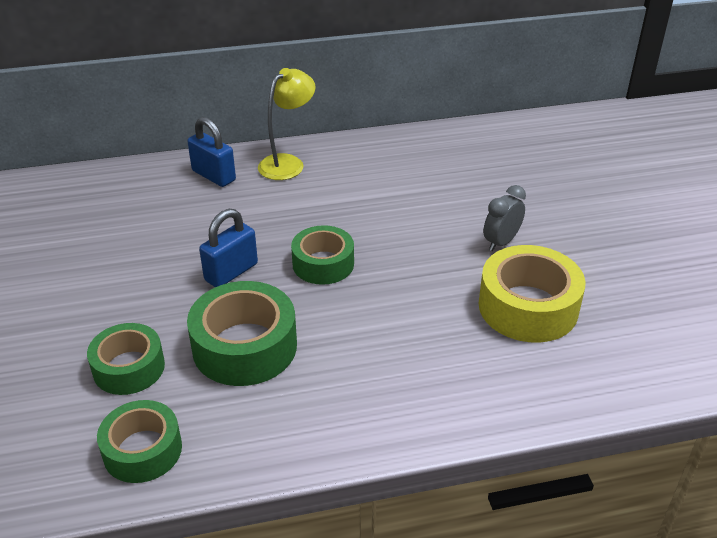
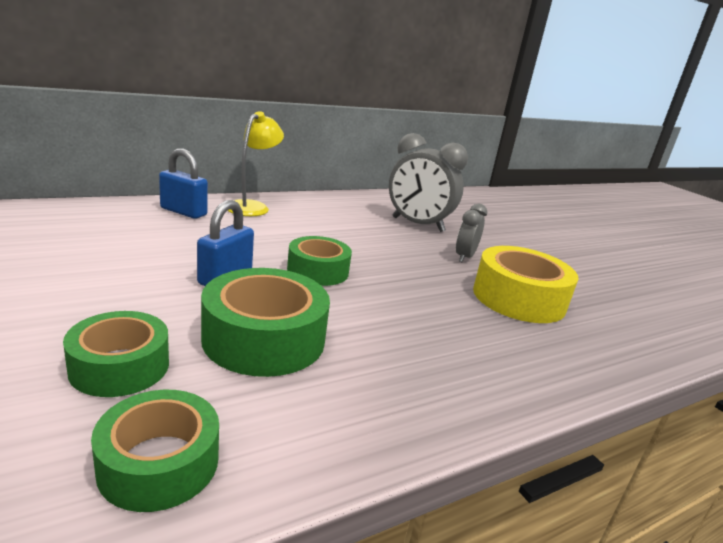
camera: 20 degrees left, 15 degrees down
(472, 186) = (417, 224): none -> grey clock

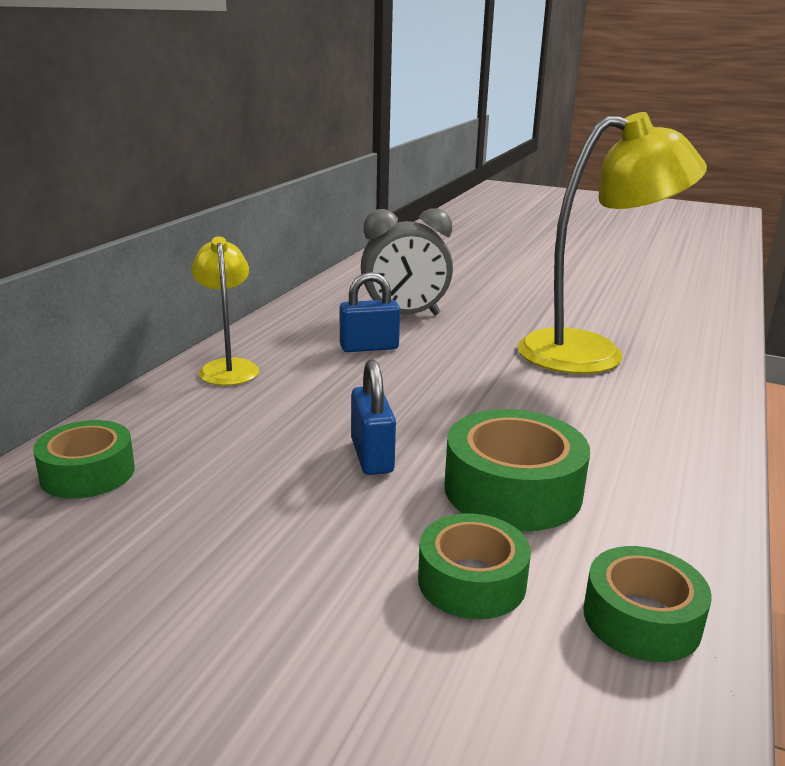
camera: 35 degrees left, 0 degrees up
(183, 212) = (174, 409): blue padlock -> blue padlock (369, 347)
(318, 271) = (425, 406): green tape -> green tape (87, 473)
(464, 257) = (496, 332): grey clock -> none
(518, 298) = (591, 352): yellow tape -> yellow lamp

